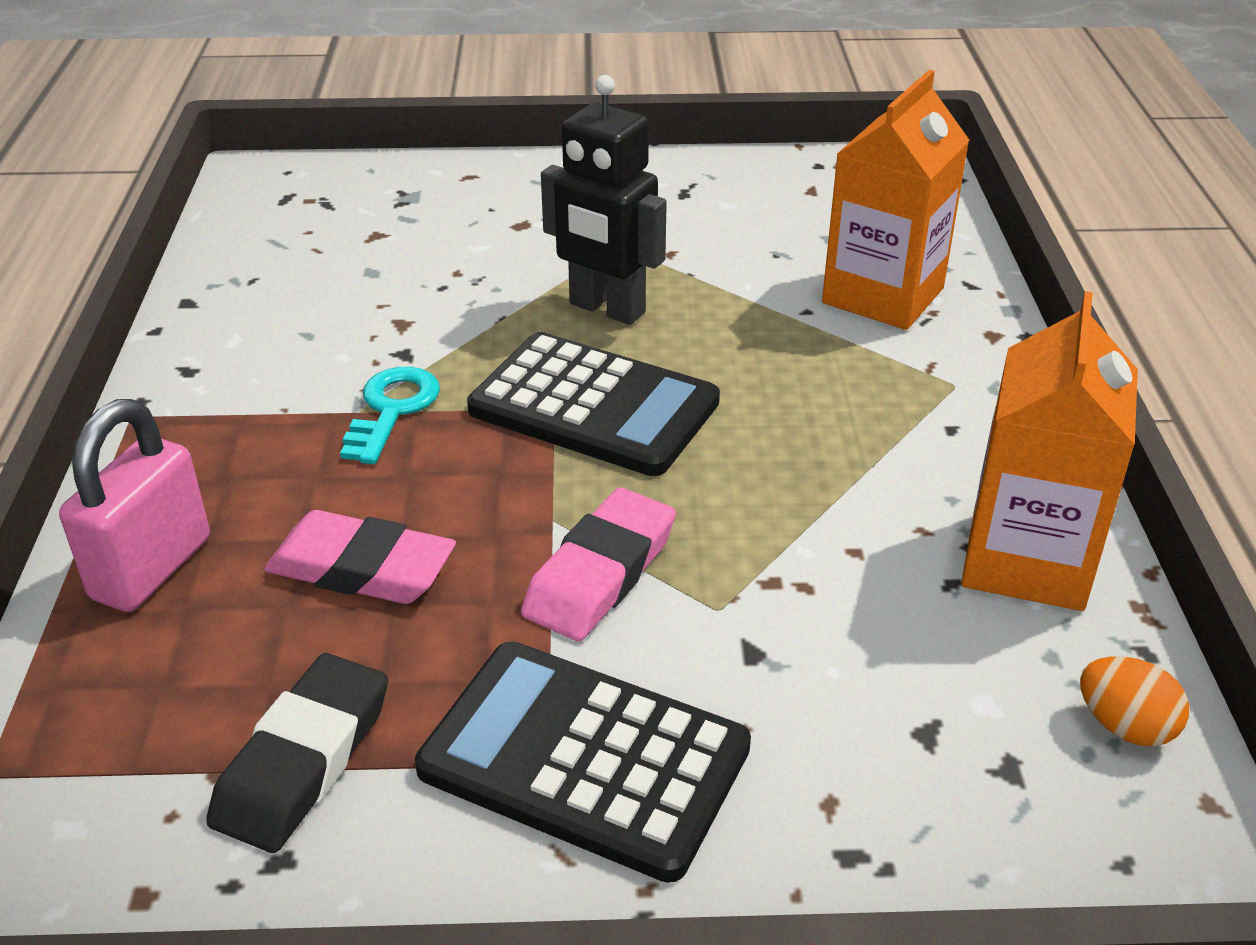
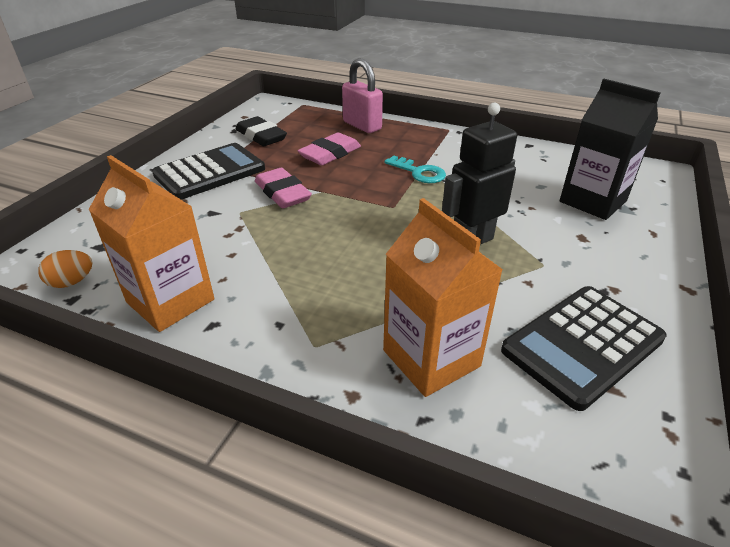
camera: 115 degrees right, 0 degrees up
(402, 222) = (592, 201): none -> black carton
(594, 406) = (387, 217): black calculator -> black calculator (582, 345)

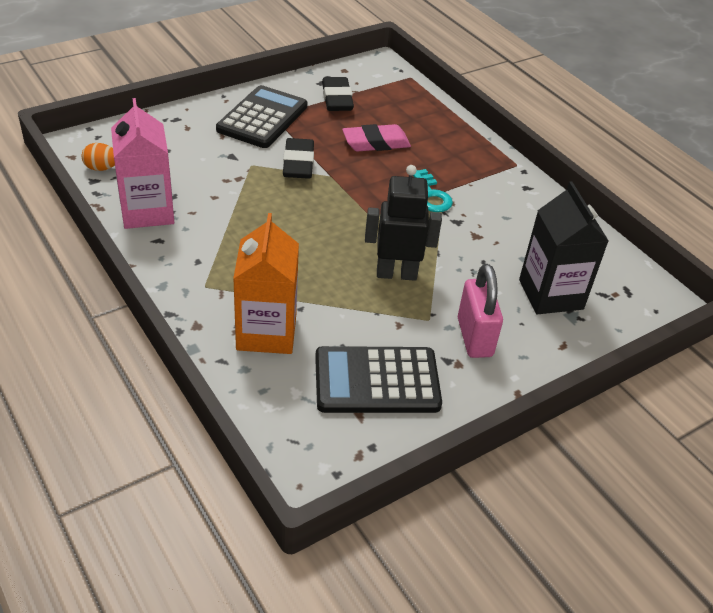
camera: 30 degrees right, 5 degrees up
(170, 301) = (147, 211): orange carton -> pink carton
(210, 172) = (262, 118): black calculator -> black calculator turned 60 degrees counterclockwise
(282, 193) = (298, 163): pink eraser -> black eraser
(362, 126) = (438, 125): pink padlock -> pink padlock (474, 337)

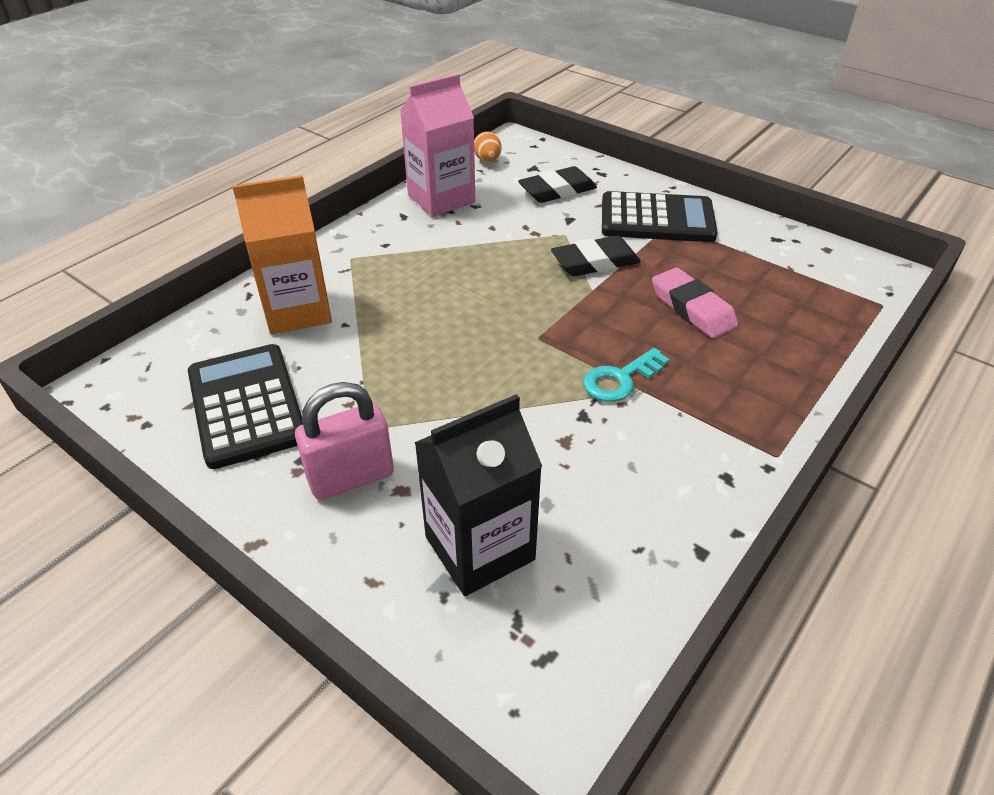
camera: 75 degrees right, 0 degrees up
(337, 98) = (755, 258): black eraser -> black eraser (557, 190)
(396, 274) = (440, 381): black robot -> none

